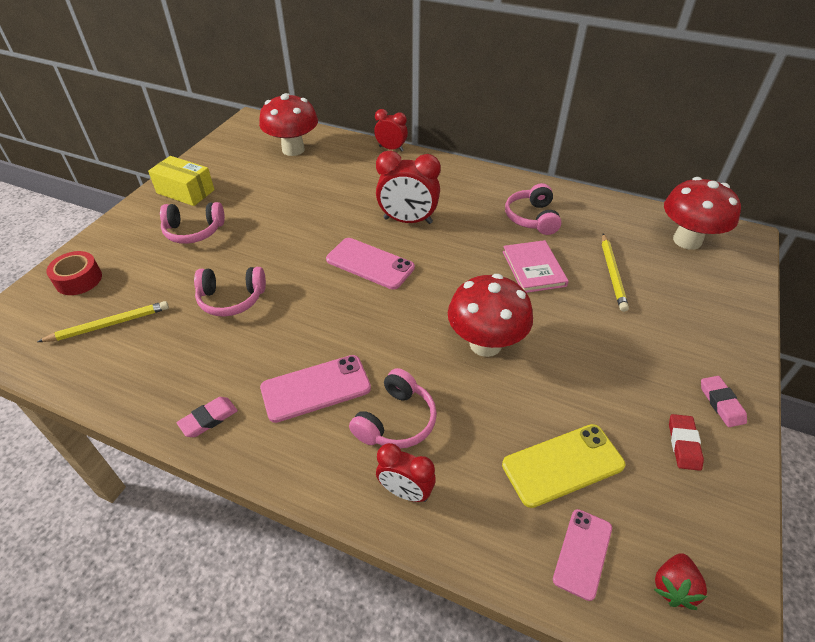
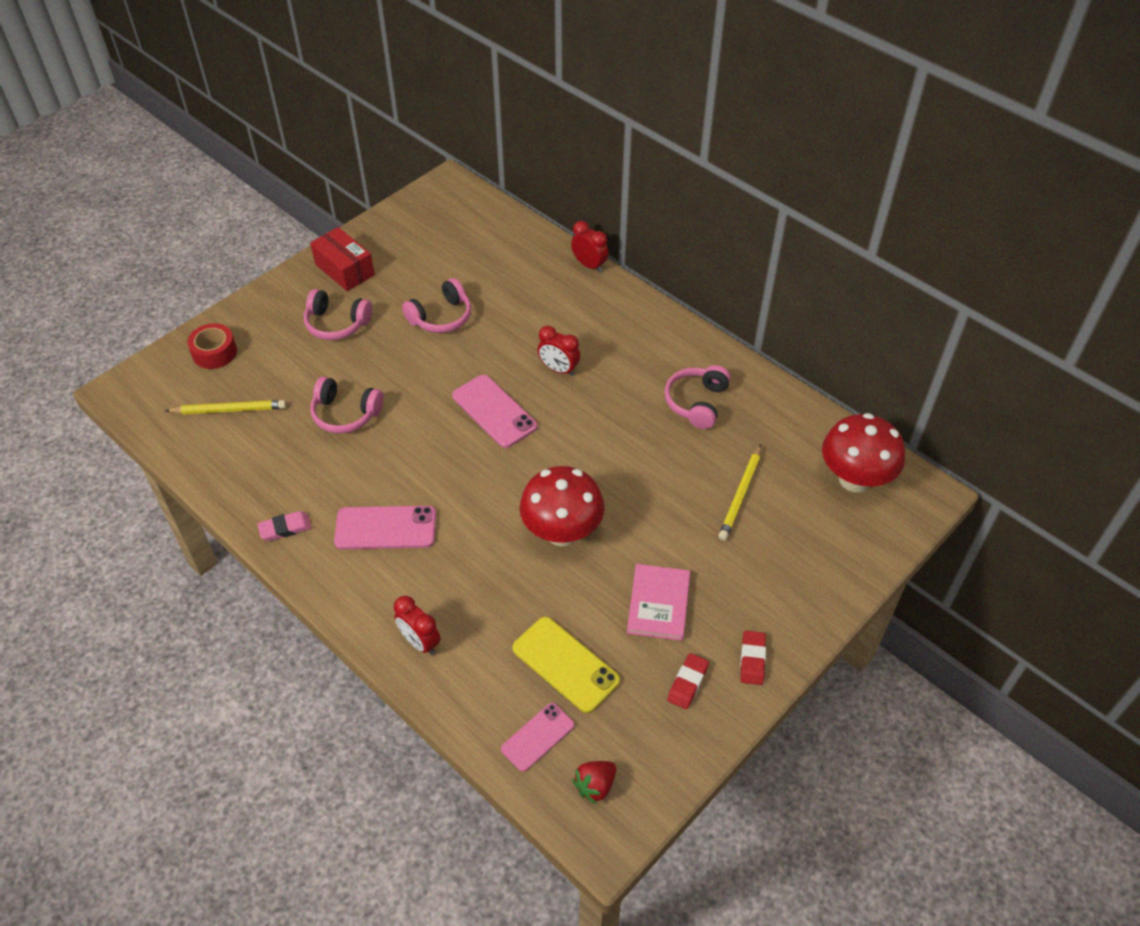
camera: 20 degrees right, 5 degrees up
(185, 191) = (344, 269): yellow box -> red box
(293, 149) = (478, 239): red mushroom -> none
(396, 421) = (441, 580): pink headphones -> pink headphones (441, 317)
(408, 221) = (558, 369): red clock -> red clock, size x0.62
(534, 268) = (660, 465): pink book -> pink book (658, 604)
(562, 465) = (565, 664): yellow phone -> yellow phone turned 45 degrees clockwise
(721, 403) = (752, 659): pink eraser -> red eraser

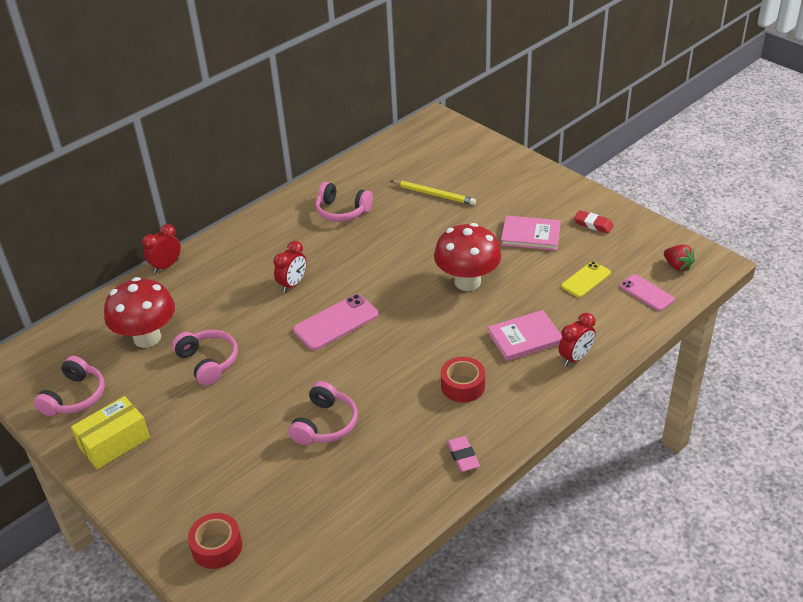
camera: 85 degrees left, 10 degrees down
(229, 410) = (306, 521): yellow pencil -> none
(337, 324) = (197, 442): pink headphones -> pink headphones (75, 397)
(344, 269) = (114, 442): red box -> yellow box
(385, 528) = (463, 386): pink phone -> red tape
(458, 590) = (525, 338): none -> pink book
(565, 664) = (586, 280): yellow phone -> yellow phone, size x0.66
(752, 659) = (571, 196): red eraser -> none
(854, 479) = (422, 146): red mushroom -> red mushroom (147, 338)

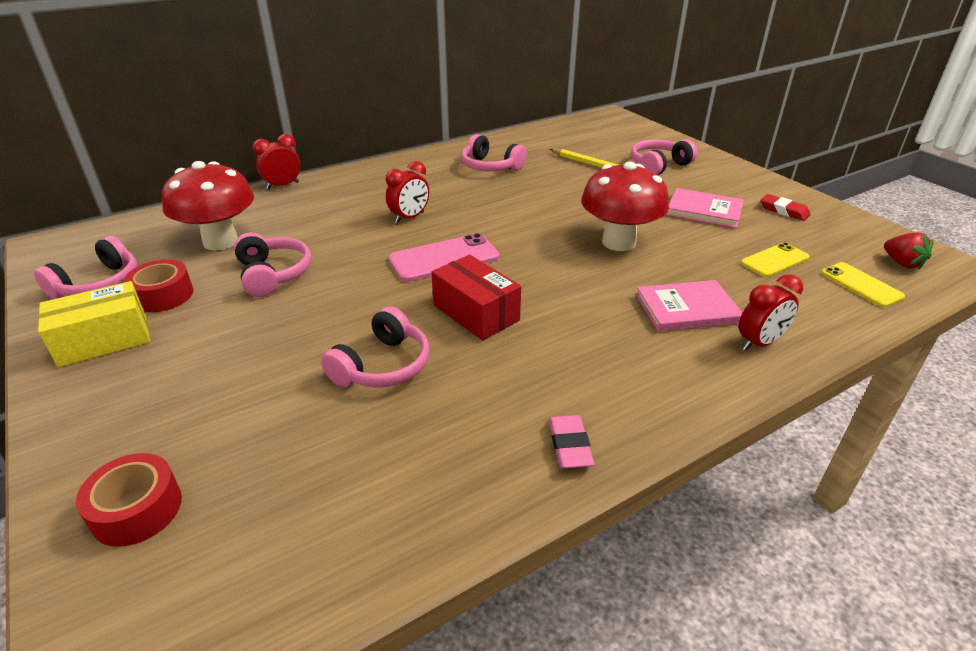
camera: 10 degrees right, 5 degrees down
(375, 369) = (476, 313): none -> red box
(463, 386) = (590, 351): red tape -> red tape (163, 295)
(488, 185) = (659, 166): none -> pink headphones
(646, 293) = (861, 285): pink phone -> yellow phone

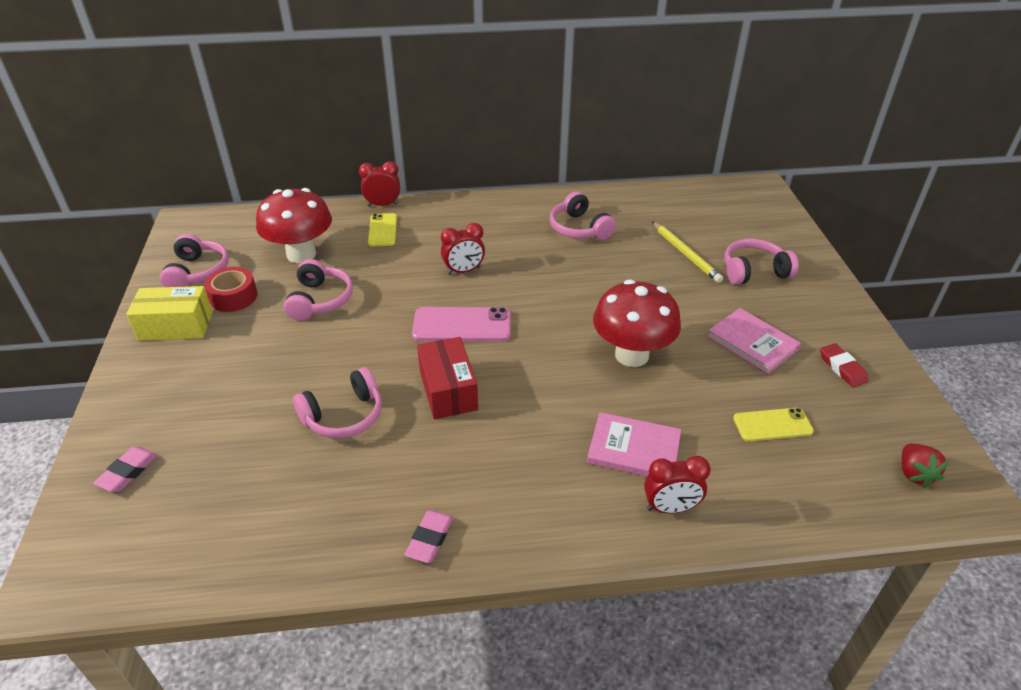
camera: 25 degrees right, 5 degrees up
(98, 284) = (197, 272): pink headphones -> pink headphones turned 60 degrees counterclockwise
(137, 509) = (128, 472): red tape -> pink eraser
(861, 285) = (839, 483): yellow phone -> yellow phone (382, 230)

